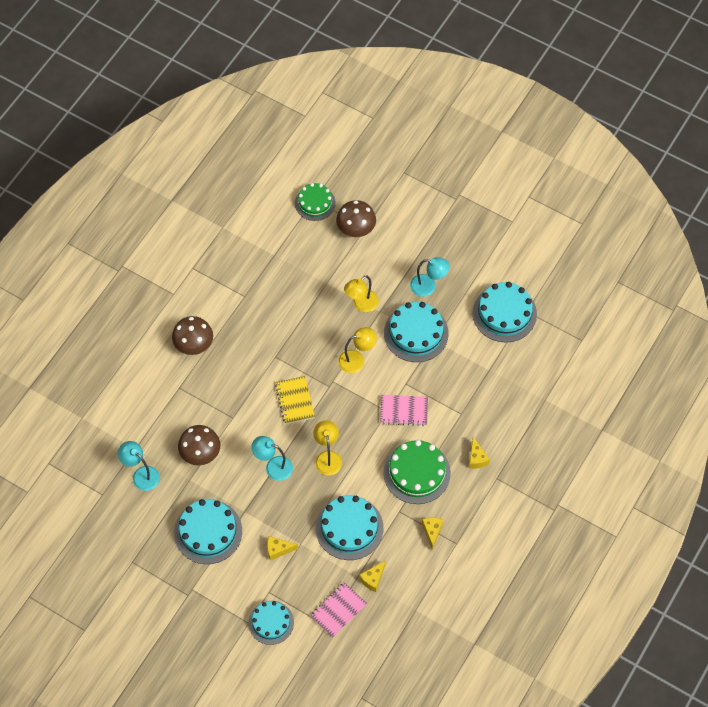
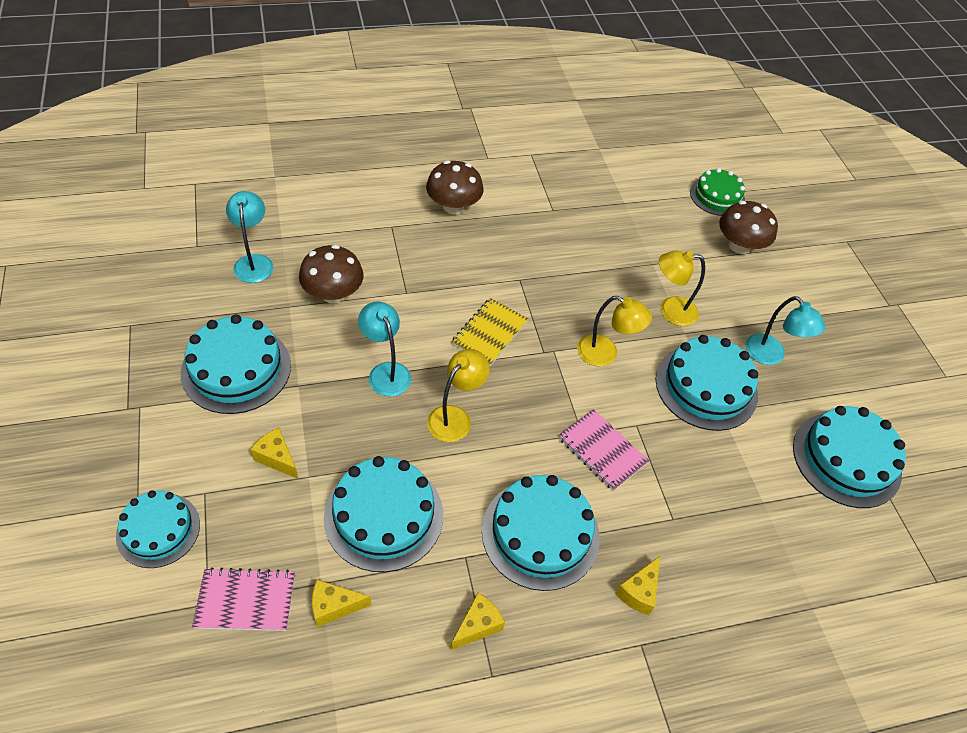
camera: 40 degrees right, 10 degrees down
(417, 472) = (540, 533): green cake -> turquoise cake

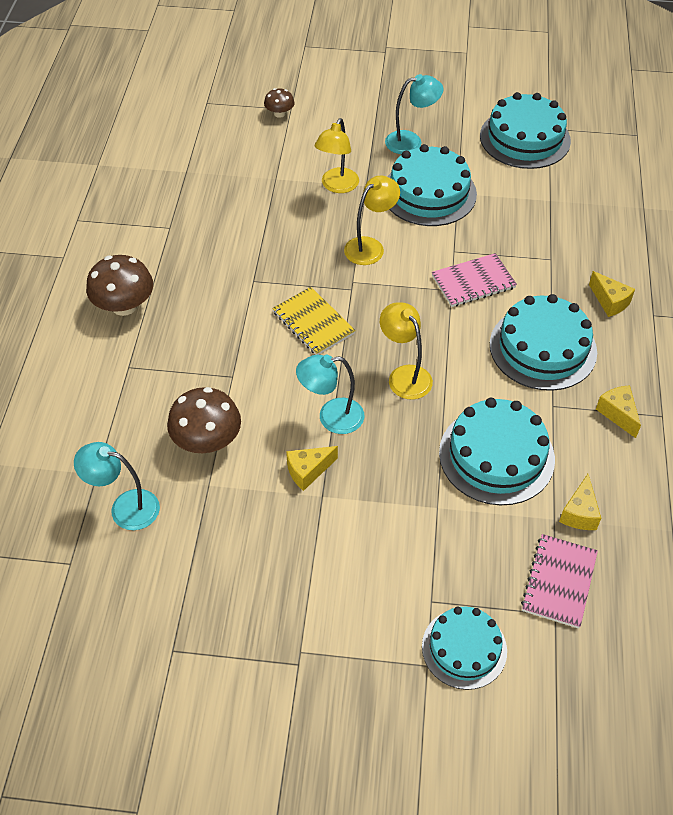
camera: 65 degrees left, 0 degrees up
(236, 369) = (280, 549): turquoise cake -> none
(277, 458) = (408, 530): yellow cheese -> yellow cheese (308, 471)
(717, 196) = (210, 105): green cake -> none
(739, 246) = (279, 113): brown mushroom -> brown mushroom, size x0.54

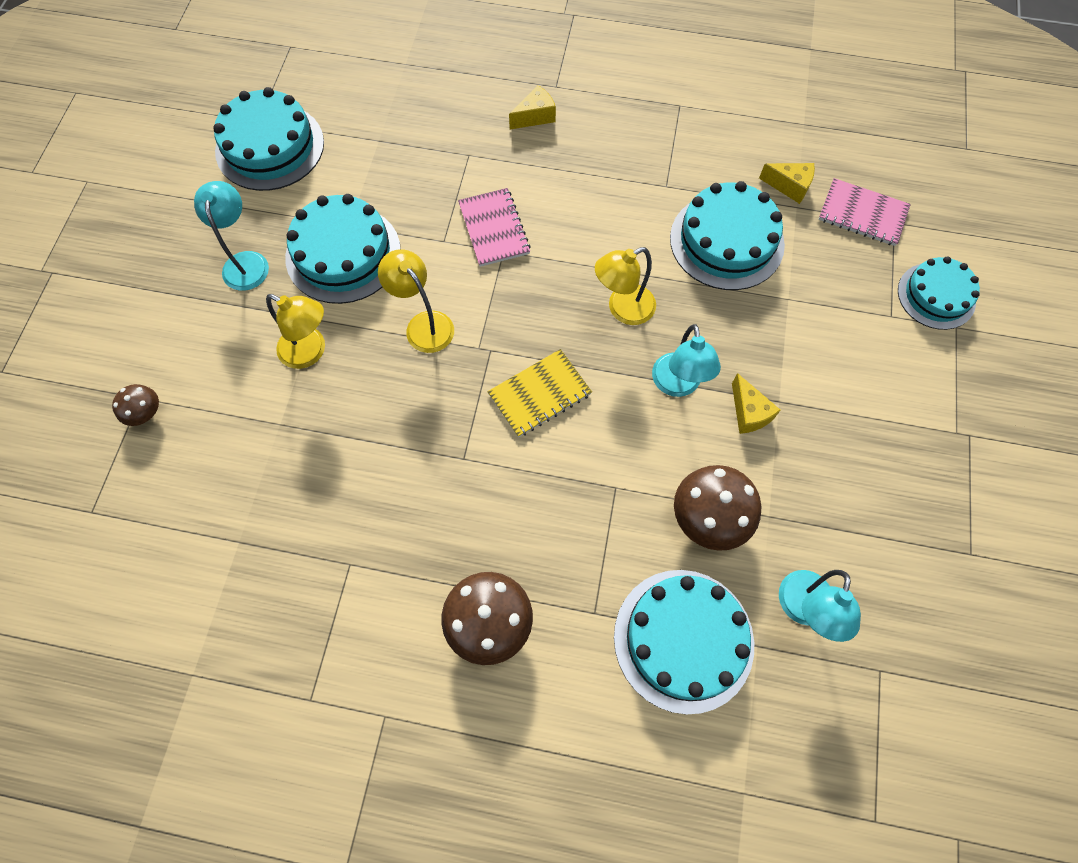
camera: 85 degrees left, 15 degrees up
(543, 348) = (592, 182): turquoise cake -> turquoise cake (683, 639)
(618, 414) = (677, 137): yellow cheese -> none

